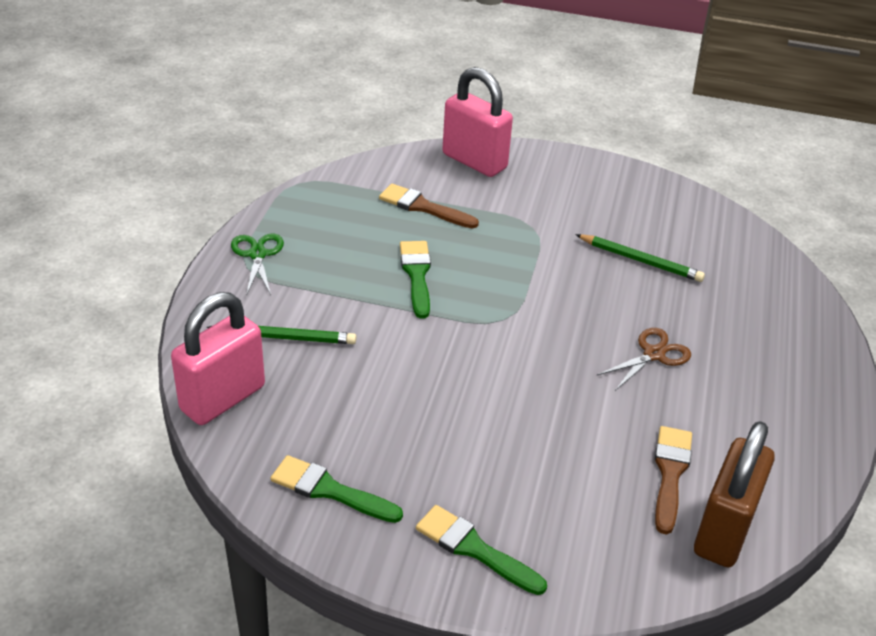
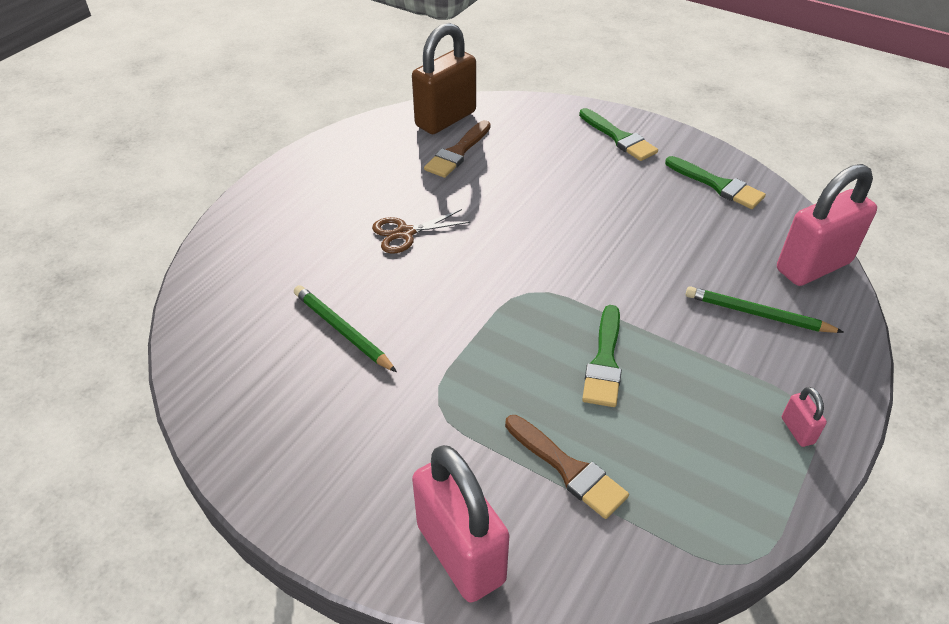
camera: 160 degrees left, 5 degrees up
(257, 254) = (797, 430): green scissors -> pink padlock

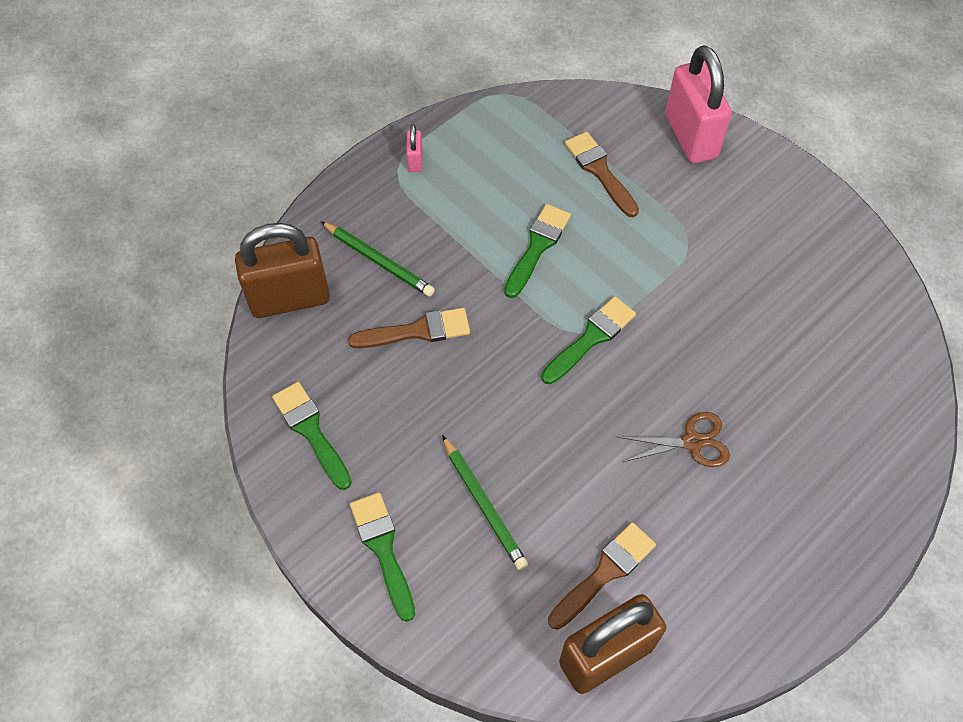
camera: 165 degrees left, 15 degrees up
(342, 330) = (767, 330): green pencil -> green pencil (484, 505)
(516, 290) = (591, 338): none -> green brush
(680, 264) = (417, 331): none -> brown brush
(813, 266) = (290, 298): pink padlock -> brown padlock

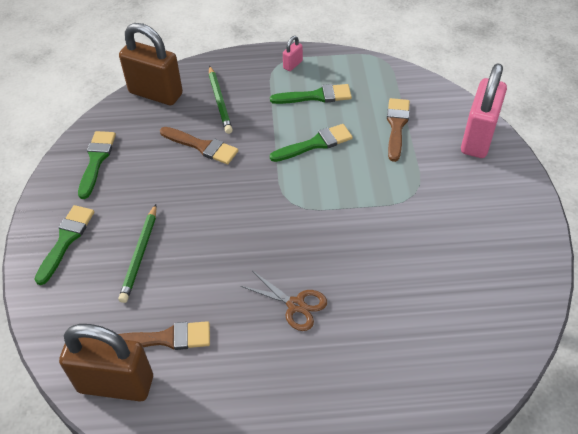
camera: 40 degrees right, 10 degrees down
(591, 338) = (295, 209): green brush -> green brush (316, 96)

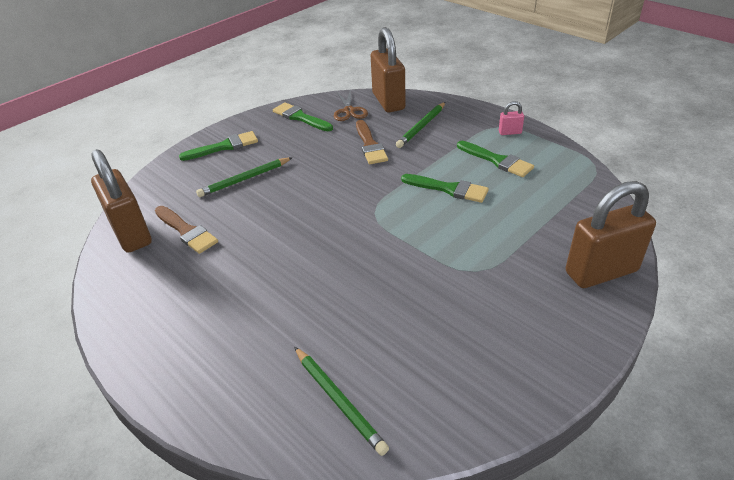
camera: 50 degrees right, 10 degrees down
(96, 160) = (300, 117): green brush -> green brush turned 105 degrees counterclockwise
(296, 305) = (279, 273): brown scissors -> brown scissors (349, 111)
(396, 126) = (535, 217): brown brush -> none
(459, 348) = (339, 401): none -> green pencil
(477, 138) = (601, 271): pink padlock -> brown padlock

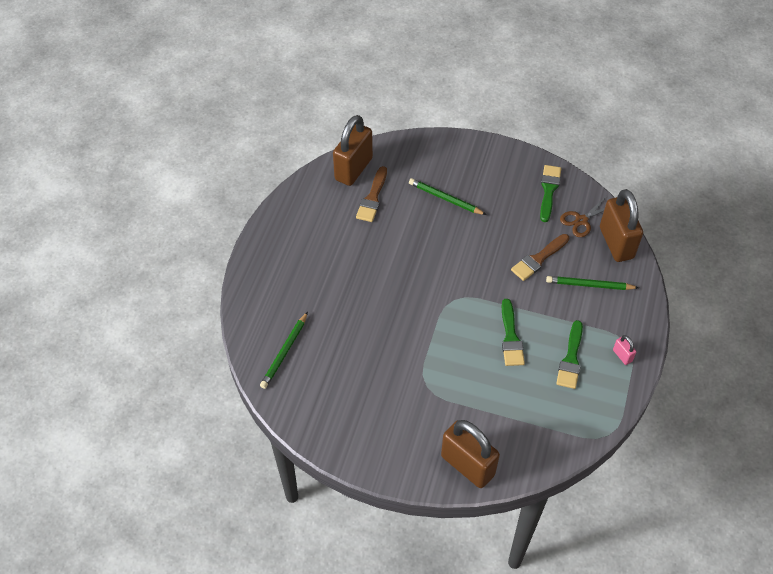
camera: 60 degrees right, 15 degrees up
(224, 147) = (476, 162): green brush -> none
(388, 101) = (616, 243): brown padlock -> brown padlock turned 60 degrees counterclockwise

